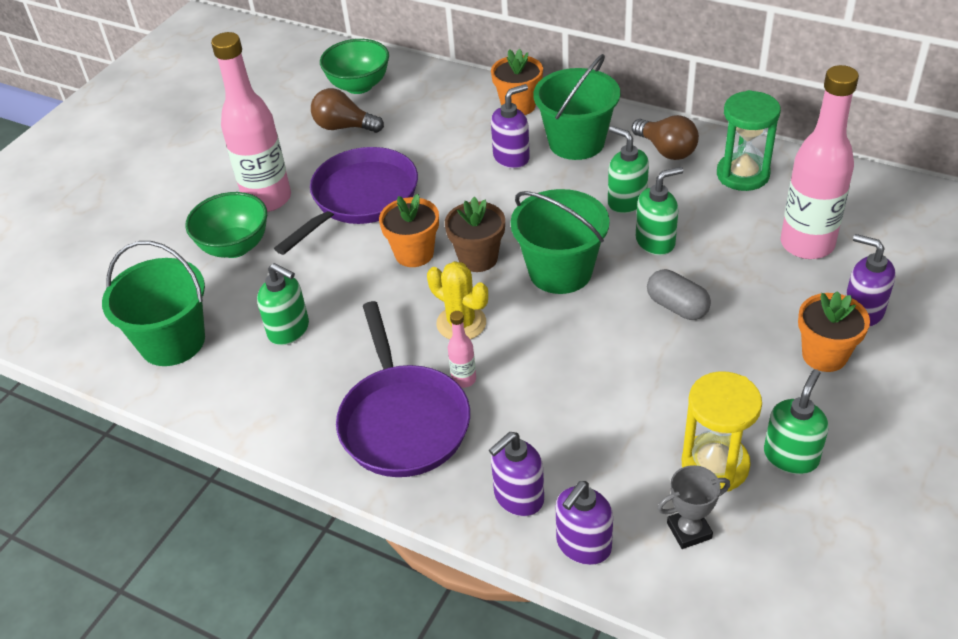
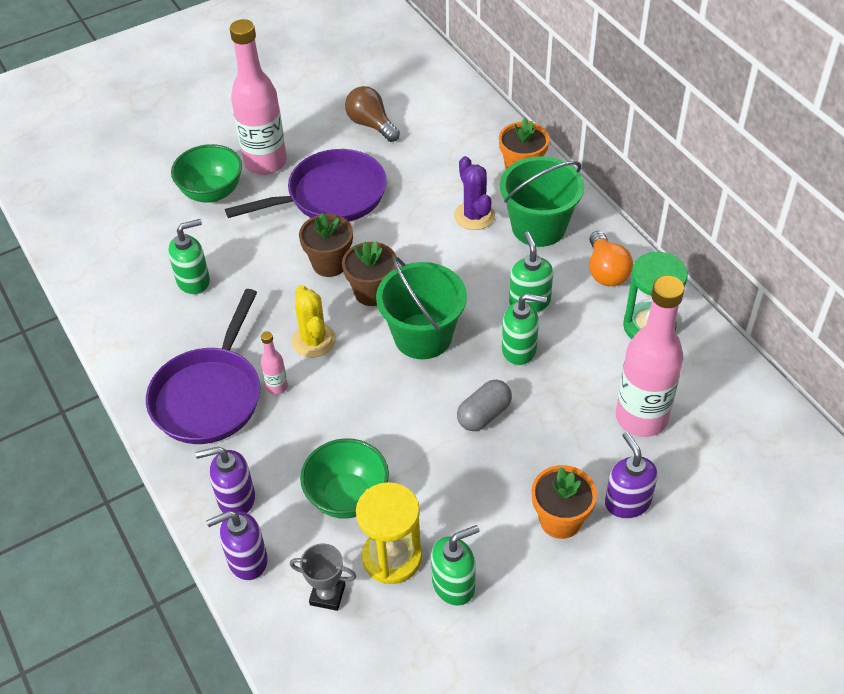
camera: 30 degrees right, 5 degrees up
(172, 341) = (113, 249): green bucket -> none
(289, 330) = (194, 281): green soap dispenser -> green soap dispenser turned 90 degrees counterclockwise
(359, 86) = (413, 91): green bowl -> green bowl (347, 497)
(414, 254) = (329, 264): orange flower pot -> brown flower pot
(511, 158) = (474, 216): purple soap dispenser -> purple cactus
(666, 150) = (606, 271): brown light bulb -> orange light bulb
(677, 307) = (484, 415): grey capsule -> grey capsule turned 60 degrees clockwise

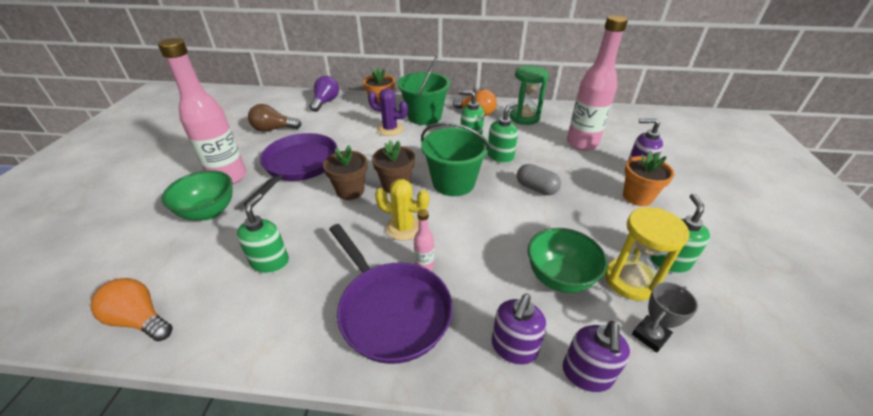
camera: 55 degrees left, 10 degrees down
(86, 257) = (140, 320): none -> orange light bulb
(472, 118) = (325, 102): none -> purple light bulb
(484, 415) = (536, 188): grey capsule -> grey capsule turned 45 degrees counterclockwise

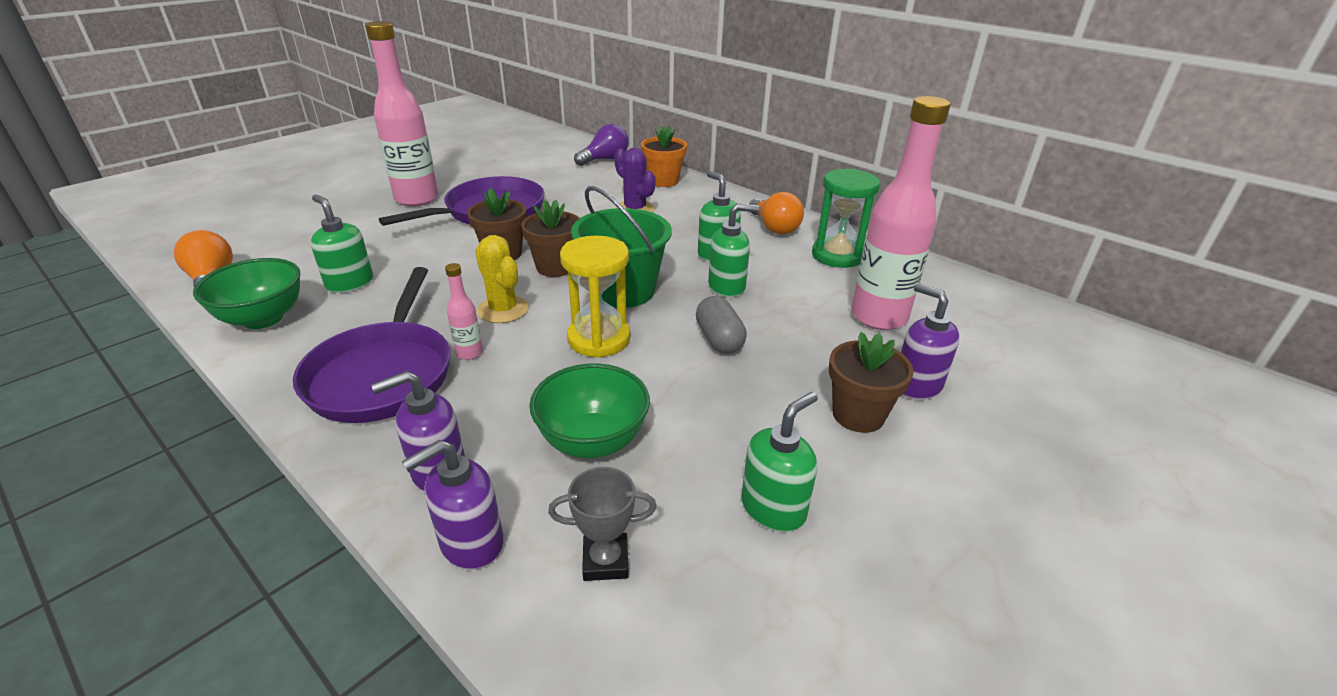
camera: 35 degrees right, 5 degrees down
(209, 212) = (362, 222): green bowl -> green bowl (263, 318)
(270, 262) = (350, 283): green soap dispenser -> green soap dispenser turned 90 degrees counterclockwise
(273, 129) = (515, 170): brown light bulb -> none
(424, 116) = (697, 209): green bucket -> none
(630, 281) = (678, 495): yellow hourglass -> yellow hourglass (599, 339)
(637, 197) = (858, 415): orange flower pot -> brown flower pot

